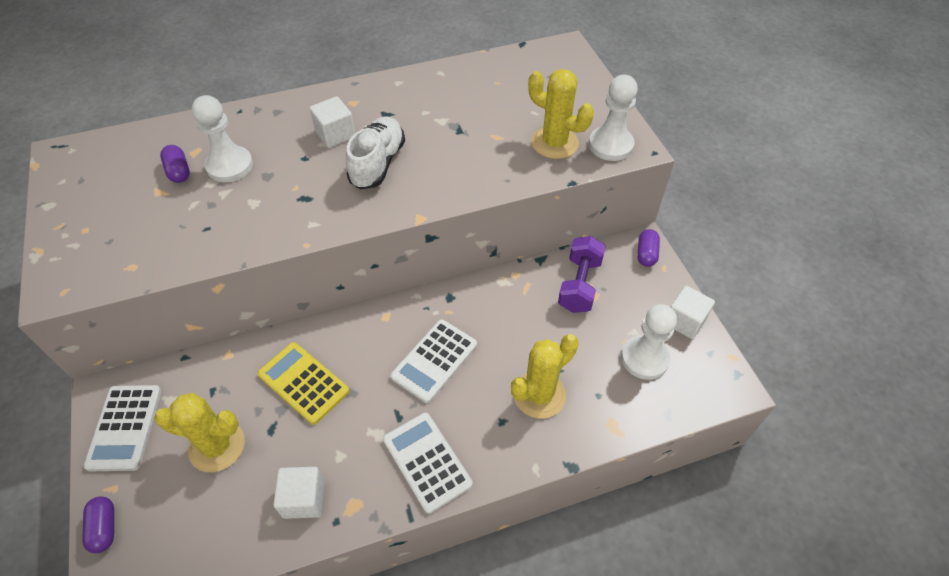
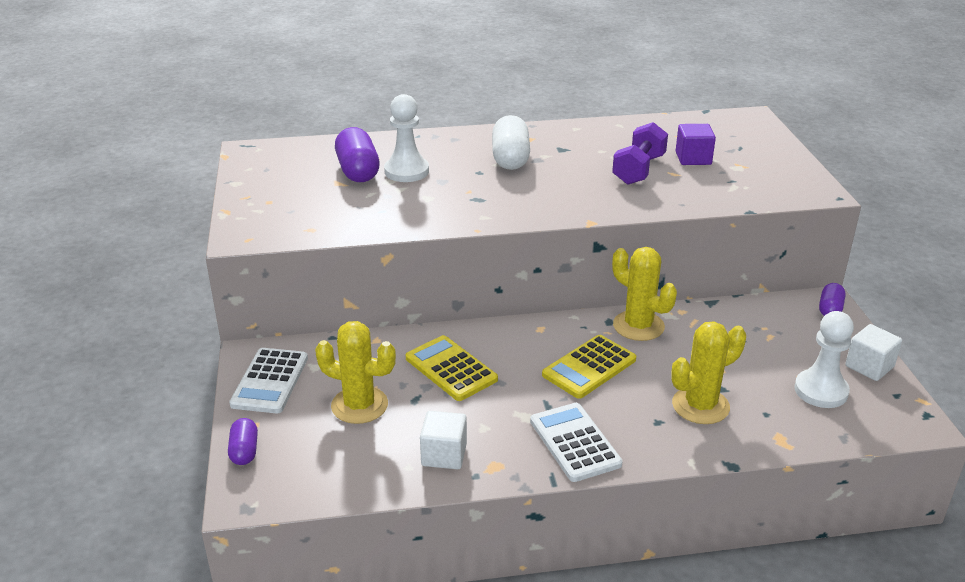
camera: 10 degrees right, 20 degrees down
(179, 171) = (358, 171): purple capsule -> purple capsule, size x1.73
(335, 134) = (510, 158): white cube -> white capsule
(378, 164) = (551, 182): white shoe -> none
(434, 361) = (589, 367): white calculator -> yellow calculator
(514, 113) = (693, 158): none -> purple cube
(554, 143) = (733, 182): yellow cactus -> yellow cactus (638, 326)
(579, 285) = (752, 326): purple dumbbell -> purple dumbbell (639, 170)
(610, 145) = (793, 189): white pawn -> none

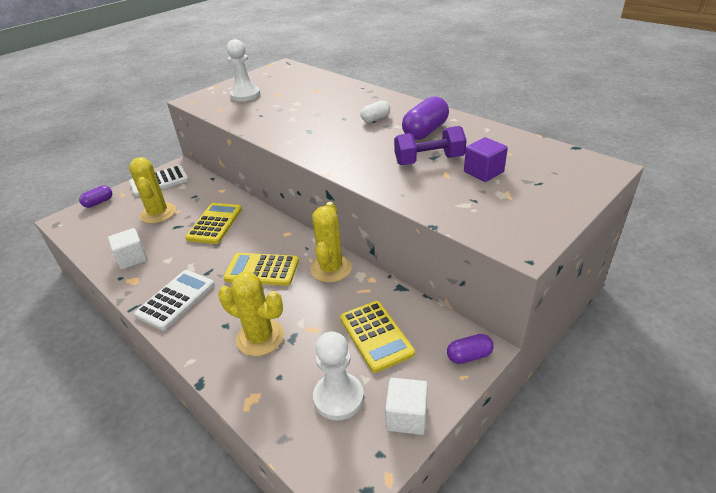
camera: 55 degrees right, 5 degrees up
(358, 171) = (297, 92): purple capsule -> purple capsule (425, 131)
(406, 171) = (314, 102): white pawn -> white pawn (245, 95)
(510, 158) = (375, 119): white capsule -> white capsule, size x0.58
(763, 341) = (376, 335): none -> yellow calculator

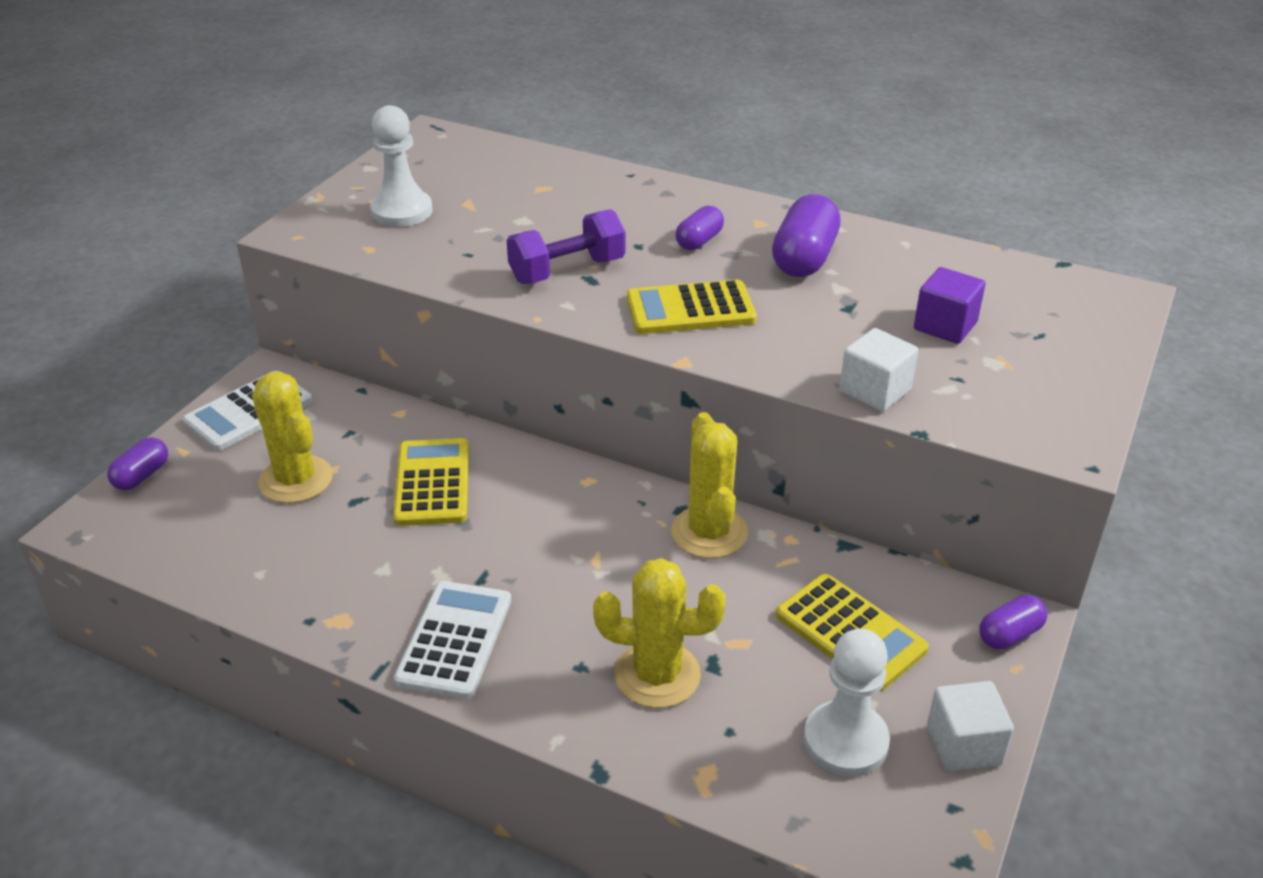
camera: 20 degrees left, 0 degrees up
(132, 258) = (307, 579): white cube -> white cube (875, 391)
(262, 270) = (584, 556): yellow calculator -> yellow calculator (690, 309)
(375, 119) = (699, 241): white capsule -> purple capsule
(429, 160) = (844, 315): purple dumbbell -> purple dumbbell (567, 271)

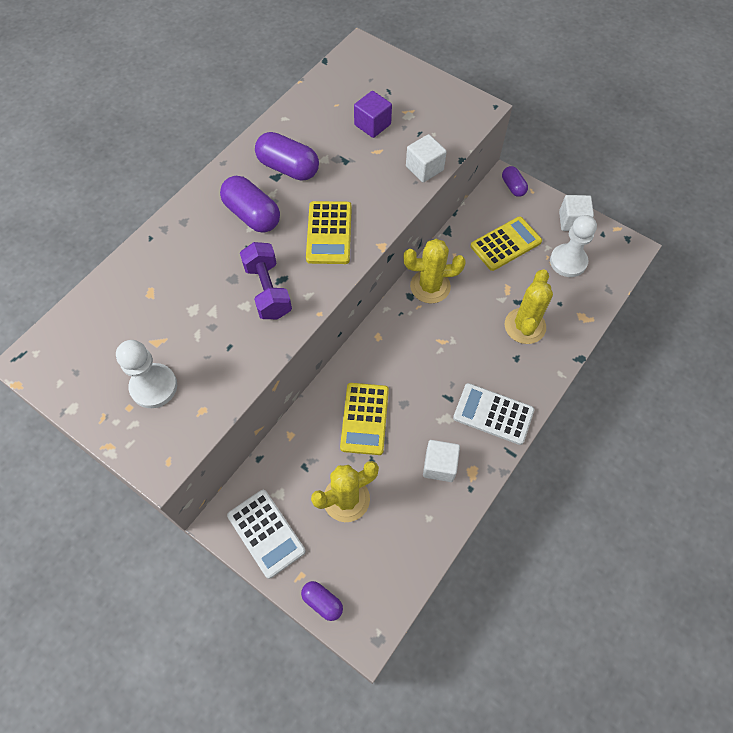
camera: 80 degrees left, 25 degrees up
(351, 577) = (439, 465): none -> white cube
(432, 483) = (365, 419): yellow calculator -> yellow calculator turned 90 degrees counterclockwise
(699, 241) = (252, 215): purple capsule -> purple capsule, size x1.73

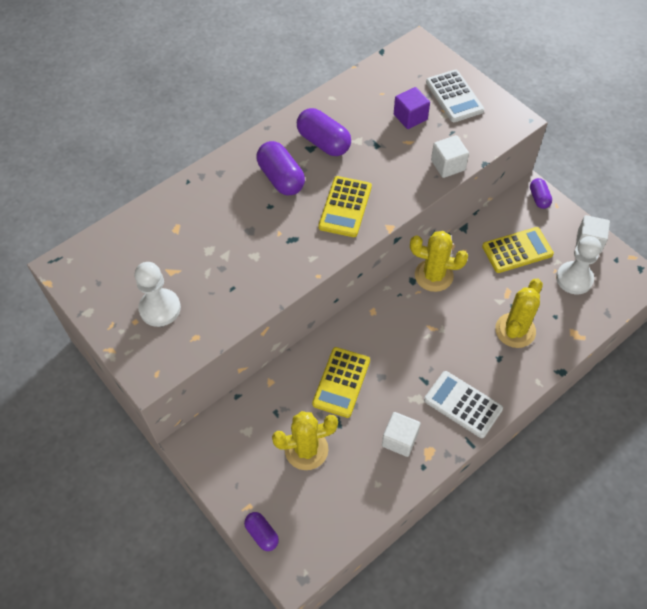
camera: 15 degrees right, 5 degrees down
(266, 533) = (227, 462): white calculator -> white calculator (454, 96)
(268, 290) = (278, 247): purple dumbbell -> none

